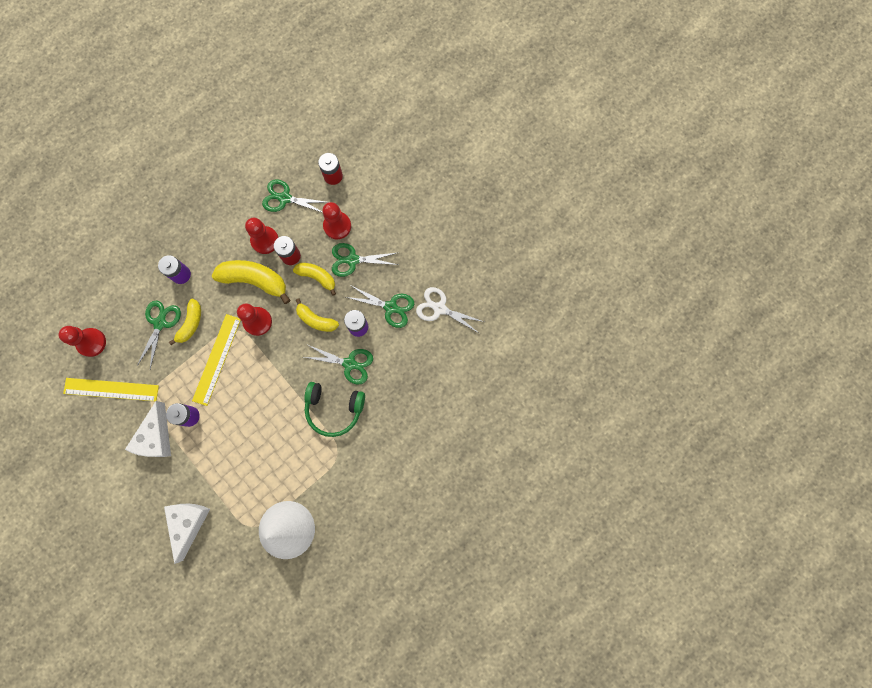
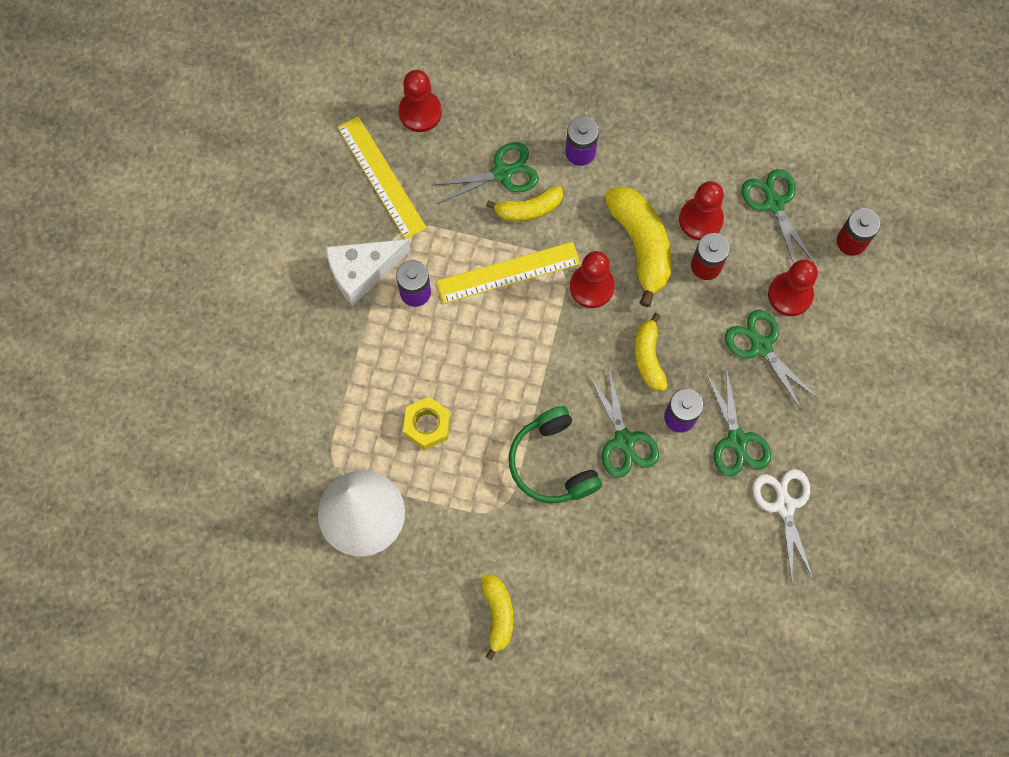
camera: 55 degrees right, 5 degrees down
(188, 523) = (287, 387): white cheese -> none
(266, 461) = (427, 425): none -> yellow nut
(317, 277) = (704, 318): yellow banana -> yellow banana (498, 614)

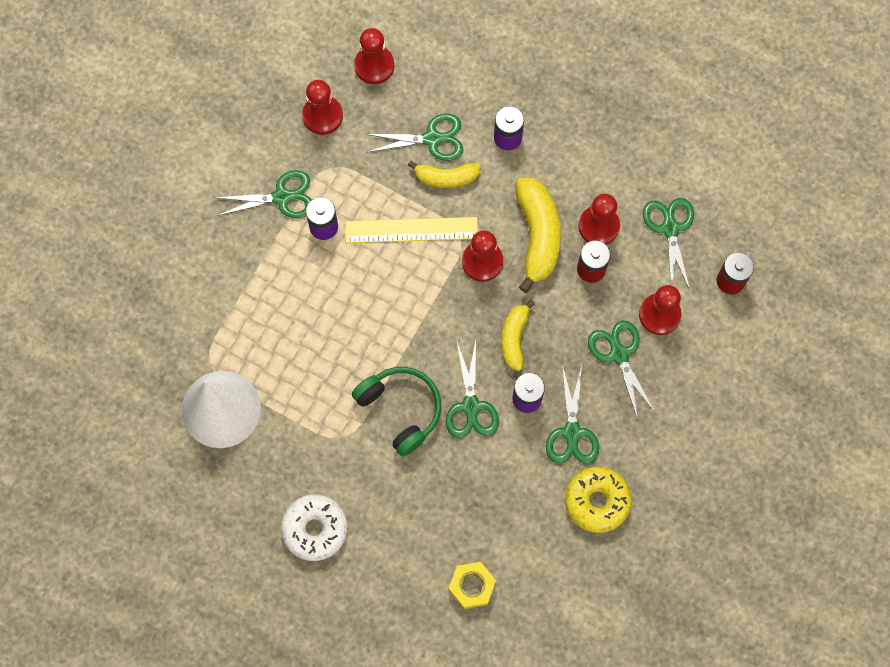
camera: 15 degrees right, 0 degrees up
(362, 272) = (282, 197): white cheese -> green scissors
(381, 177) = (322, 116): yellow ruler -> red pawn
(427, 425) = (300, 347): yellow nut -> yellow nut (472, 586)
(498, 614) = (315, 529): yellow banana -> white donut
(552, 463) = (401, 409): green headphones -> green headphones turned 150 degrees clockwise
(784, 505) = (597, 501): white scissors -> yellow donut

